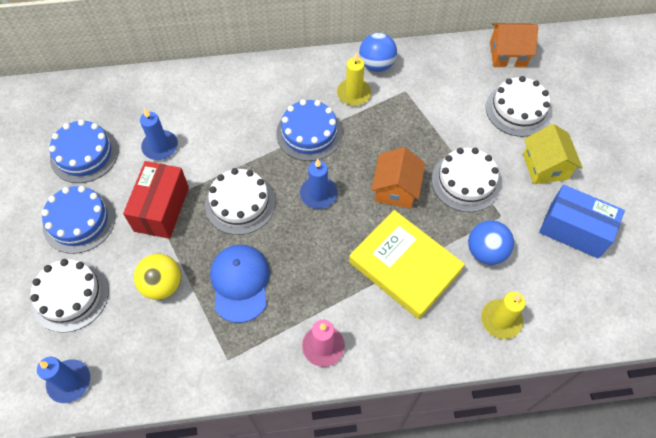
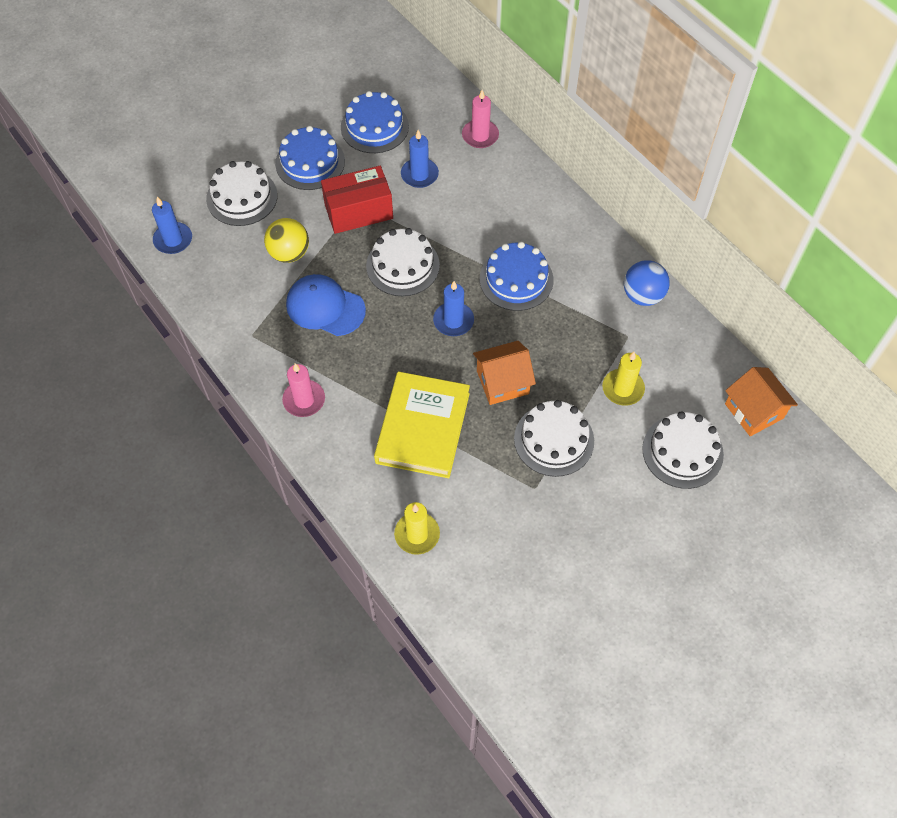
camera: 60 degrees right, 0 degrees up
(157, 87) = (480, 136): none -> pink candle
(240, 283) = (325, 307): blue cap -> blue cap turned 120 degrees counterclockwise
(353, 93) = (591, 293): yellow candle -> yellow candle (623, 389)
(486, 251) = (483, 491): blue ball -> none
(545, 166) = (625, 507): yellow house -> none
(574, 230) = (563, 564): blue box -> none

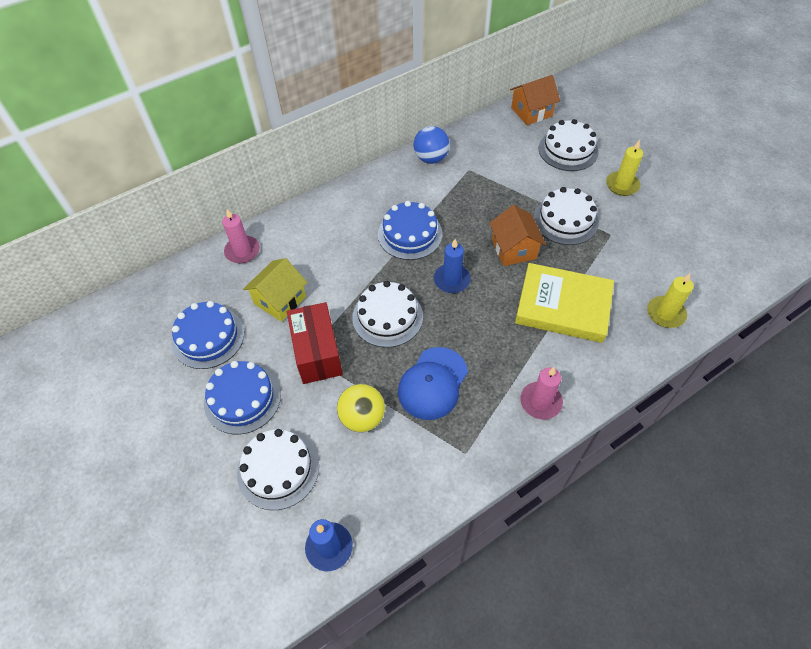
camera: 85 degrees left, 5 degrees down
(419, 175) = (280, 300): blue candle -> yellow house
(623, 389) = (516, 177): yellow candle -> yellow candle (622, 185)

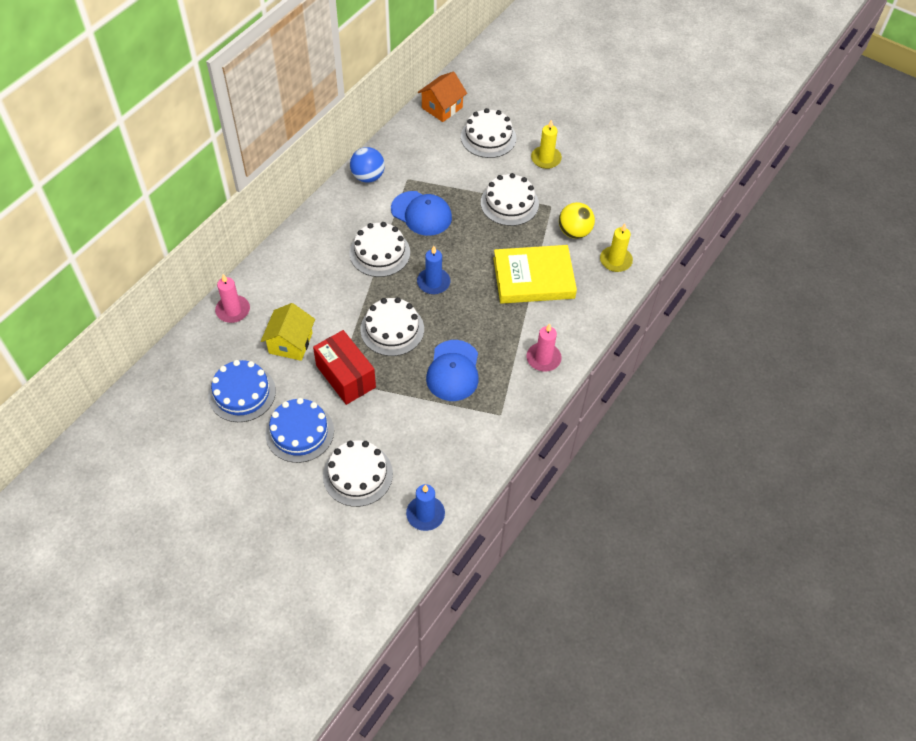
camera: 25 degrees left, 0 degrees up
(362, 417) = (408, 415): yellow ball -> yellow ball (574, 232)
(410, 234) = (380, 253): blue cake -> white cake
(469, 207) = (421, 213): none -> blue cap
(514, 249) = (475, 241): orange house -> none

